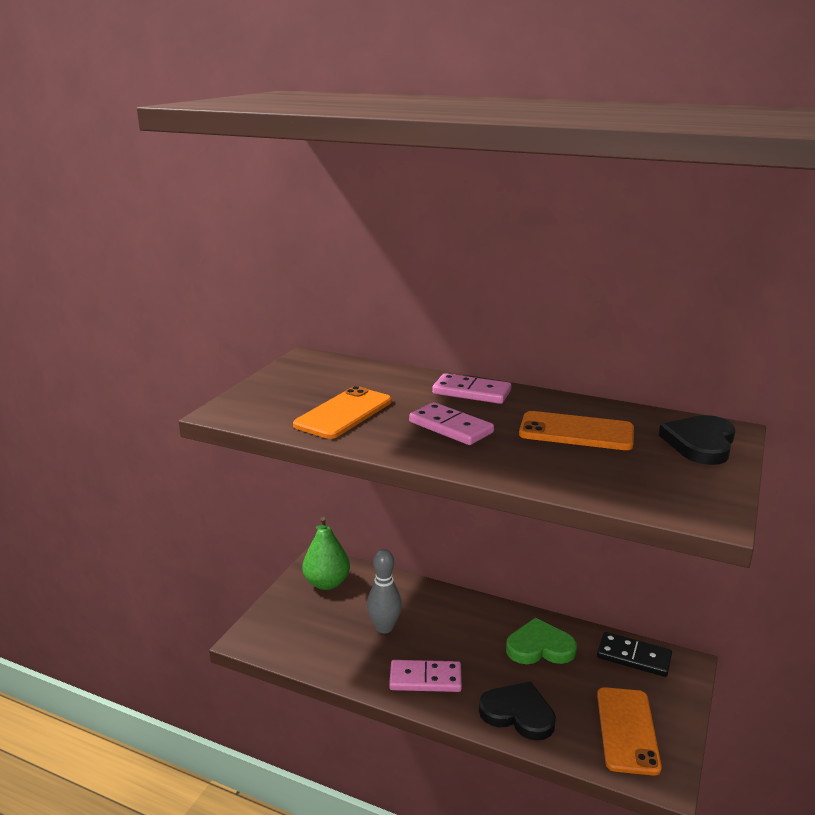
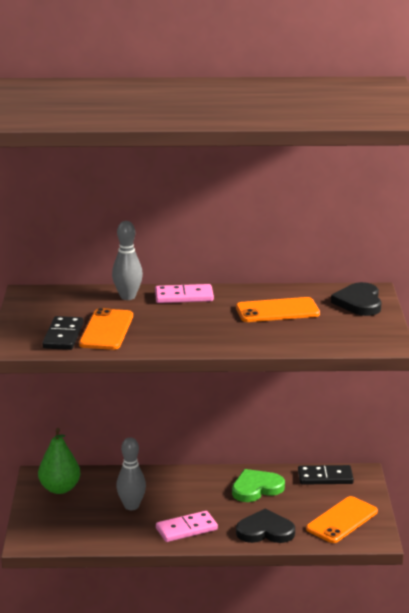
camera: 25 degrees left, 0 degrees up
(289, 410) = (63, 336): none -> black domino
(406, 380) = (127, 297): none -> grey bowling pin
(451, 427) = (192, 324): pink domino -> none
(627, 730) = (342, 520): orange phone -> orange phone turned 60 degrees clockwise

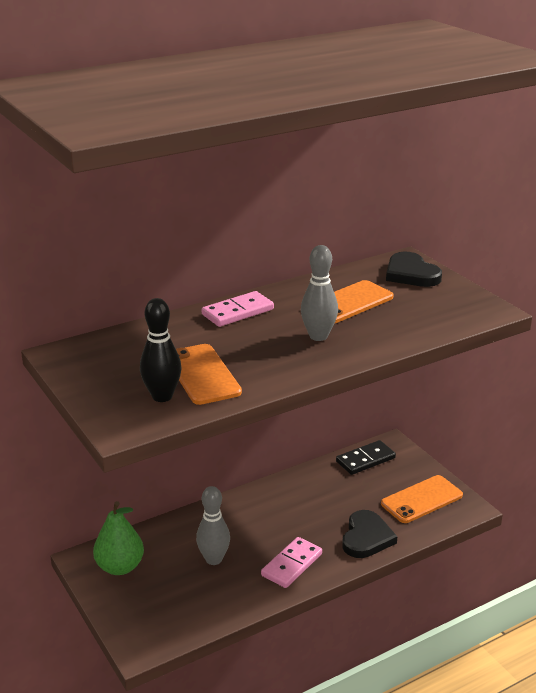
camera: 30 degrees left, 5 degrees up
(63, 336) = (162, 396): black domino -> black bowling pin
(127, 297) = (179, 328): grey bowling pin -> grey bowling pin (318, 336)
(256, 488) = (315, 494): green heart -> none
(265, 531) = (366, 537): black heart -> black heart turned 135 degrees clockwise
(342, 520) = (421, 499): orange phone -> orange phone turned 45 degrees clockwise

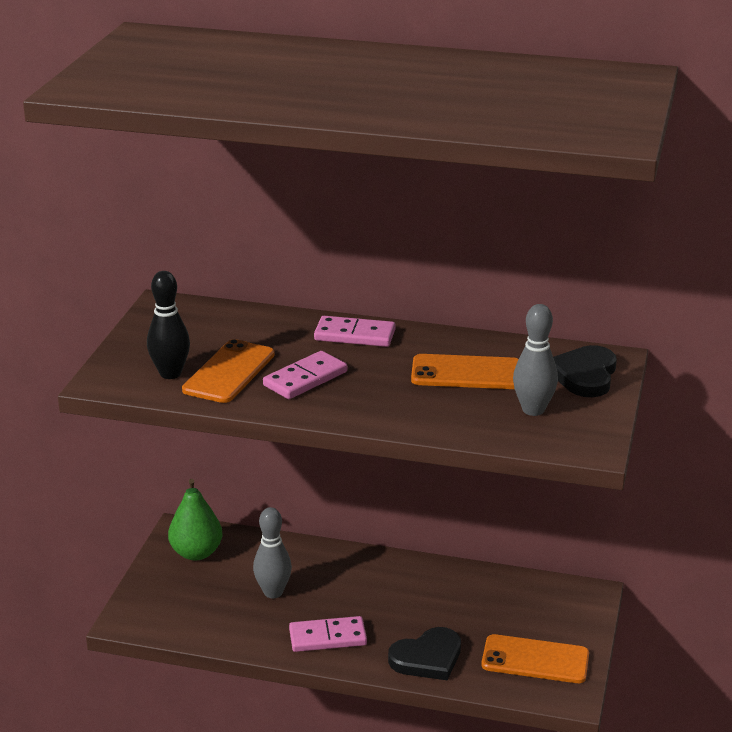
camera: 45 degrees right, 0 degrees up
(261, 353) = (305, 379): none -> pink domino
(318, 336) = (379, 388): grey bowling pin -> grey bowling pin (533, 410)
(365, 460) = (539, 592): black domino -> none

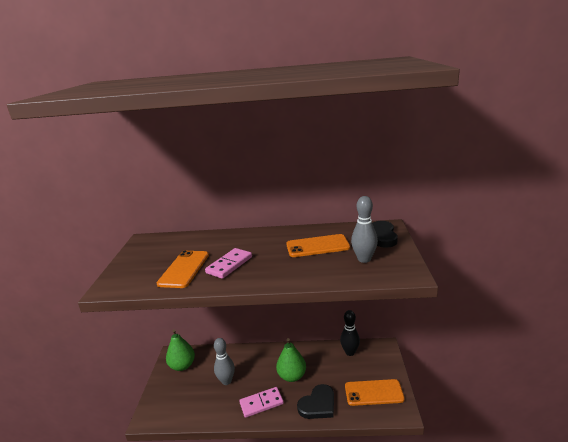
camera: 10 degrees left, 5 degrees down
(170, 373) = (149, 276): black bowling pin -> black bowling pin (350, 352)
(355, 335) = (250, 237): pink domino -> none
(395, 607) = (292, 376): none -> green pear

